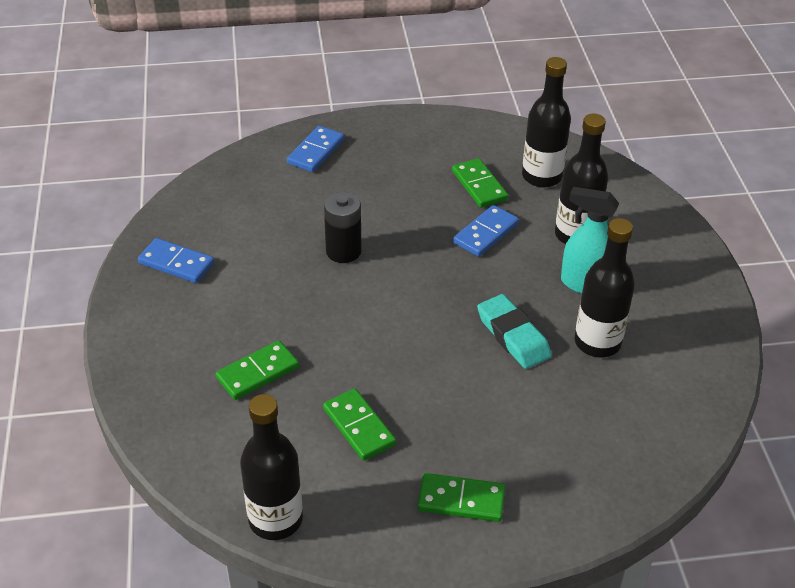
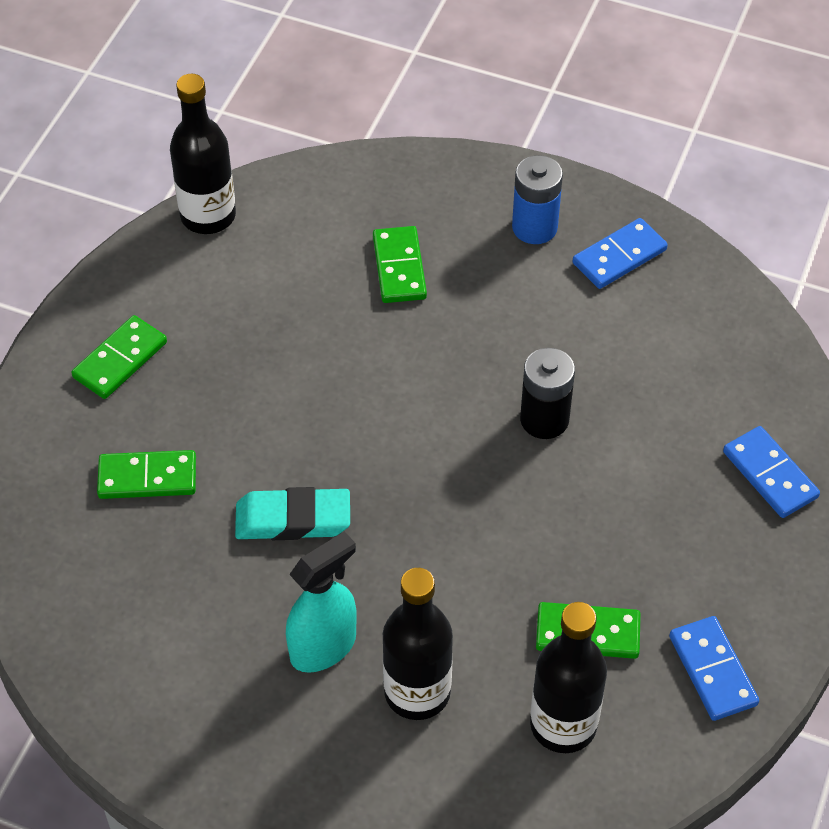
camera: 120 degrees right, 10 degrees up
(172, 314) = (534, 227): none -> blue battery
(359, 427) = (268, 320): green domino -> green domino (147, 477)
(486, 233) = (485, 587): blue domino -> blue domino (712, 670)
(597, 342) = (223, 600): black bottle -> none

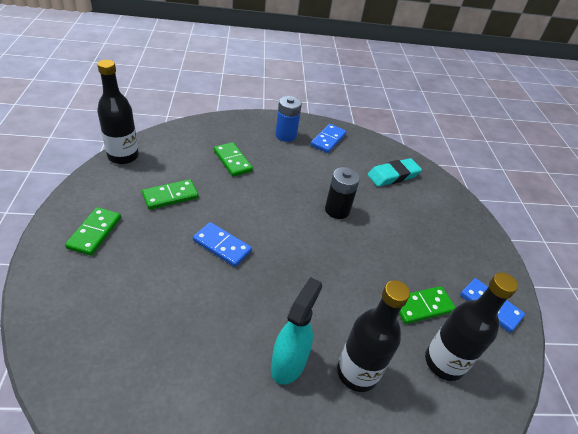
camera: 30 degrees left, 10 degrees down
(147, 477) = (134, 293): green domino -> green domino (170, 196)
(293, 519) = (235, 292): turquoise eraser -> turquoise eraser (393, 175)
(770, 474) = (447, 210): blue domino -> blue domino (222, 246)

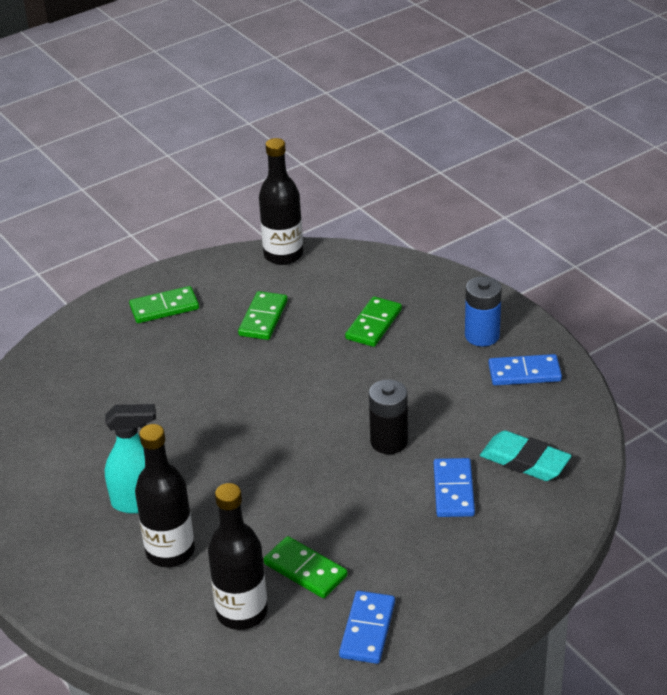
camera: 65 degrees right, 5 degrees down
(170, 196) = (263, 318): green domino -> green domino turned 75 degrees clockwise
(222, 246) = (234, 389): blue domino -> blue domino (454, 490)

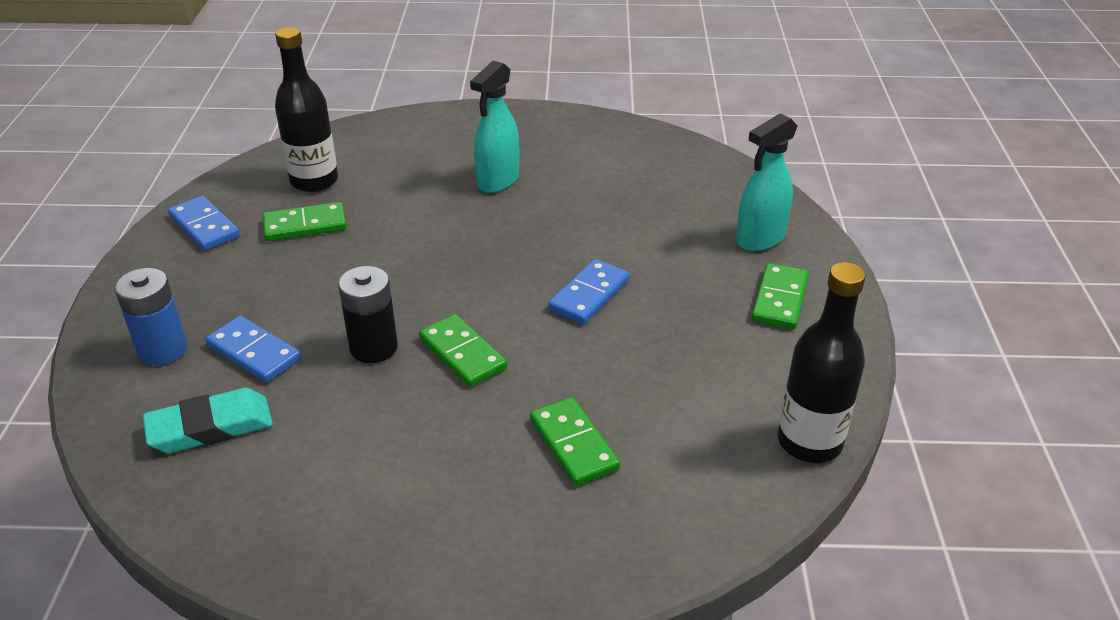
camera: 125 degrees right, 0 degrees up
(100, 340) = (760, 239): none -> turquoise spray bottle
(170, 551) = (422, 175): black bottle -> none
(263, 318) = (683, 361): green domino -> green domino (462, 354)
(482, 335) = (437, 533): blue battery -> blue battery (163, 349)
(524, 373) = (324, 526): blue domino -> blue domino (589, 295)

